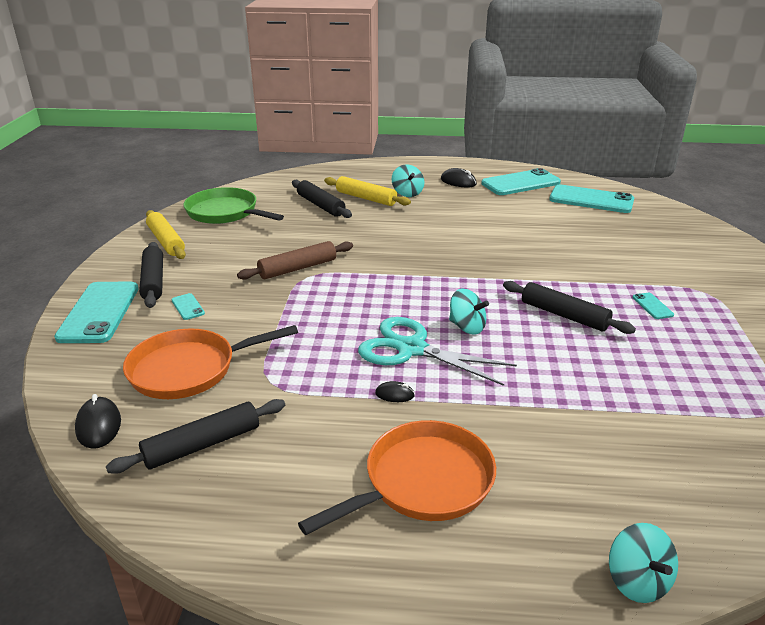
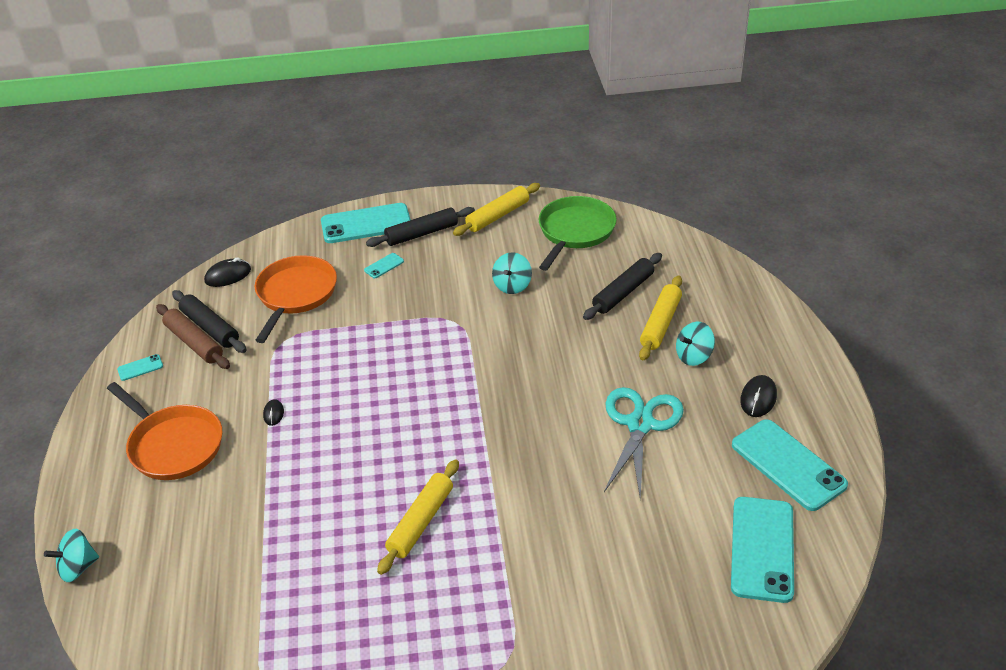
camera: 80 degrees right, 10 degrees up
(189, 369) = (295, 295): orange pan -> orange pan turned 45 degrees clockwise
(298, 268) = (469, 311): brown rolling pin -> brown rolling pin (194, 343)
(411, 349) = (340, 414): turquoise scissors -> turquoise scissors (640, 424)
(467, 327) = (383, 447): turquoise spinning top -> turquoise spinning top (512, 285)
(564, 315) = (421, 522): black rolling pin -> yellow rolling pin
(652, 306) = (457, 604): turquoise phone -> turquoise phone (140, 368)

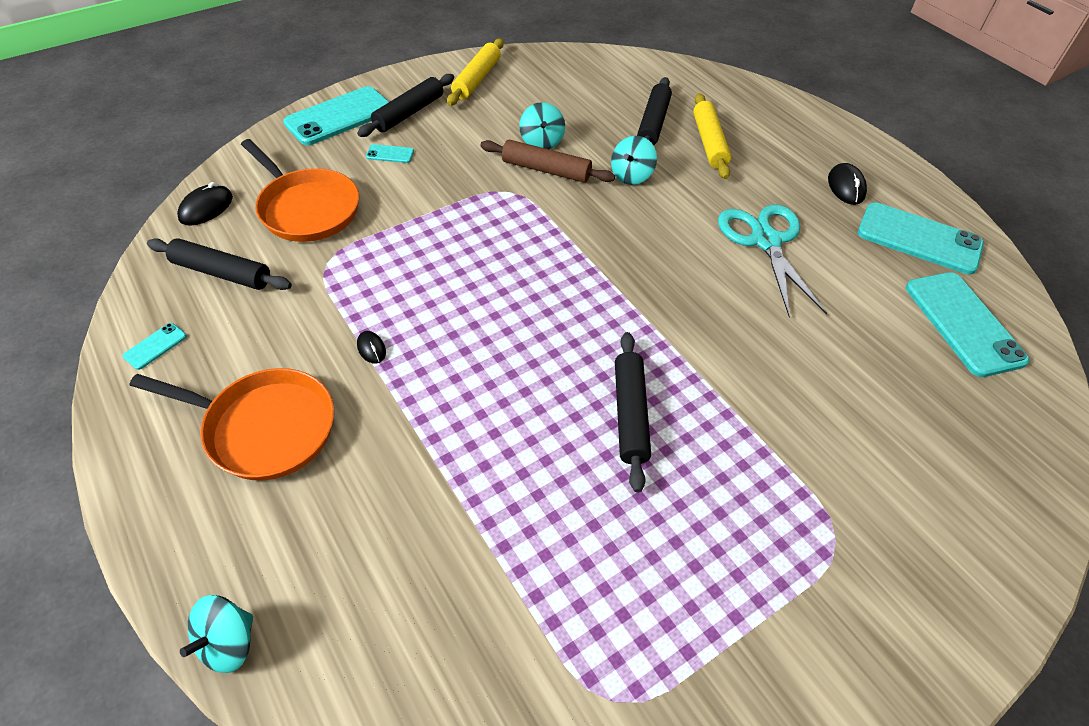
camera: 30 degrees left, 10 degrees up
(194, 343) = (211, 296): brown rolling pin -> brown rolling pin (546, 170)
(295, 295) = (306, 208): orange pan -> orange pan turned 150 degrees clockwise
(384, 266) = (390, 154): turquoise phone -> turquoise phone turned 75 degrees clockwise
(421, 522) = (630, 414): yellow rolling pin -> black rolling pin
(575, 232) = (564, 78): green pan -> none
(693, 356) = (761, 164): turquoise spinning top -> turquoise spinning top (631, 175)

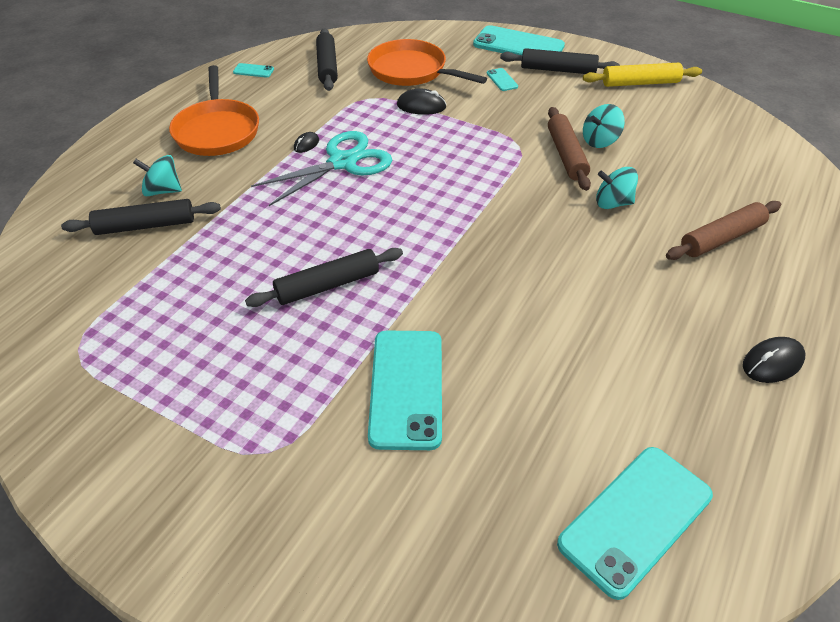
camera: 65 degrees right, 5 degrees down
(206, 208) = (377, 38): black mouse -> black mouse (421, 106)
(228, 643) = (70, 178): turquoise spinning top -> turquoise spinning top (162, 191)
(306, 208) = (411, 71): orange pan -> orange pan turned 105 degrees clockwise
(653, 123) = (706, 194): black rolling pin -> black rolling pin (145, 226)
(709, 143) = (721, 238): yellow rolling pin -> brown rolling pin
(766, 241) = (612, 317): turquoise scissors -> turquoise scissors (343, 162)
(919, 239) = (749, 450): turquoise phone -> turquoise phone (406, 388)

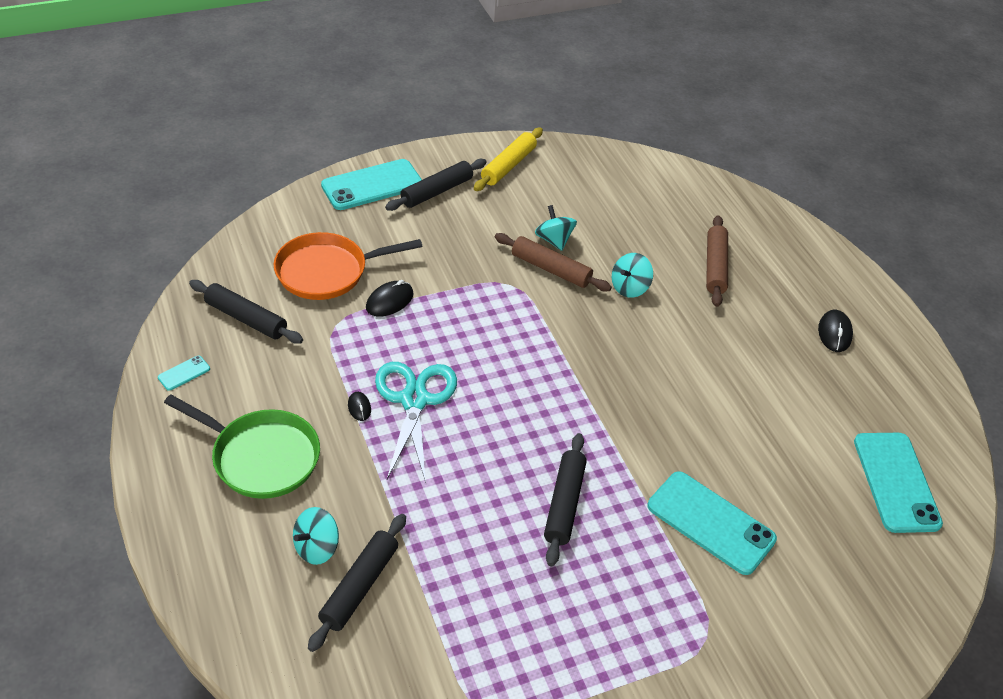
camera: 55 degrees left, 0 degrees up
(217, 131) = (261, 457): orange pan -> green pan
(502, 80) = (411, 230): turquoise phone -> none
(600, 141) = (554, 240): turquoise spinning top -> turquoise spinning top turned 150 degrees clockwise

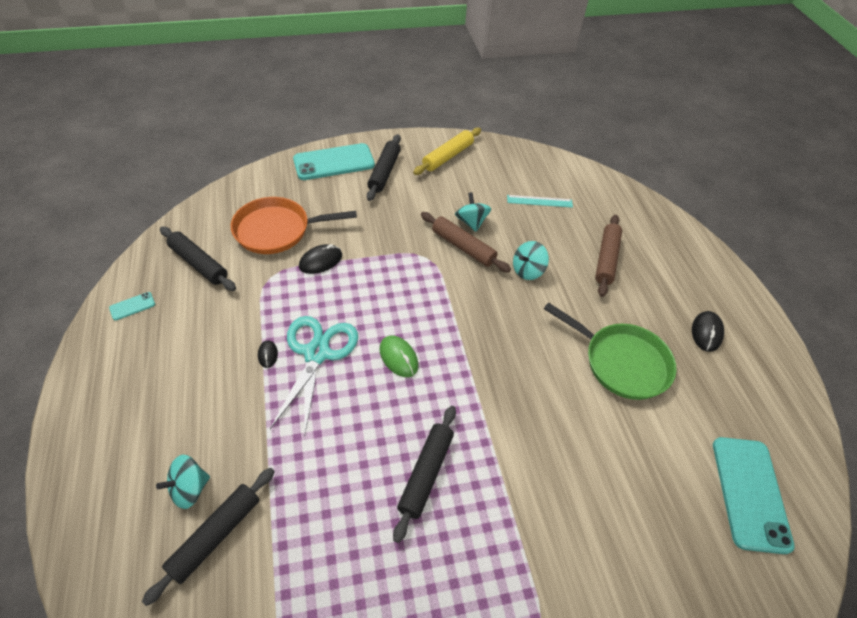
camera: 10 degrees right, 5 degrees up
(261, 457) = (170, 392): green pan -> green pan (621, 362)
(437, 191) = (384, 172): black rolling pin -> black rolling pin turned 45 degrees counterclockwise
(506, 394) = (398, 357): none -> green mouse
(628, 208) = (539, 201): none -> turquoise ruler
(710, 523) = (561, 513): turquoise phone -> none

